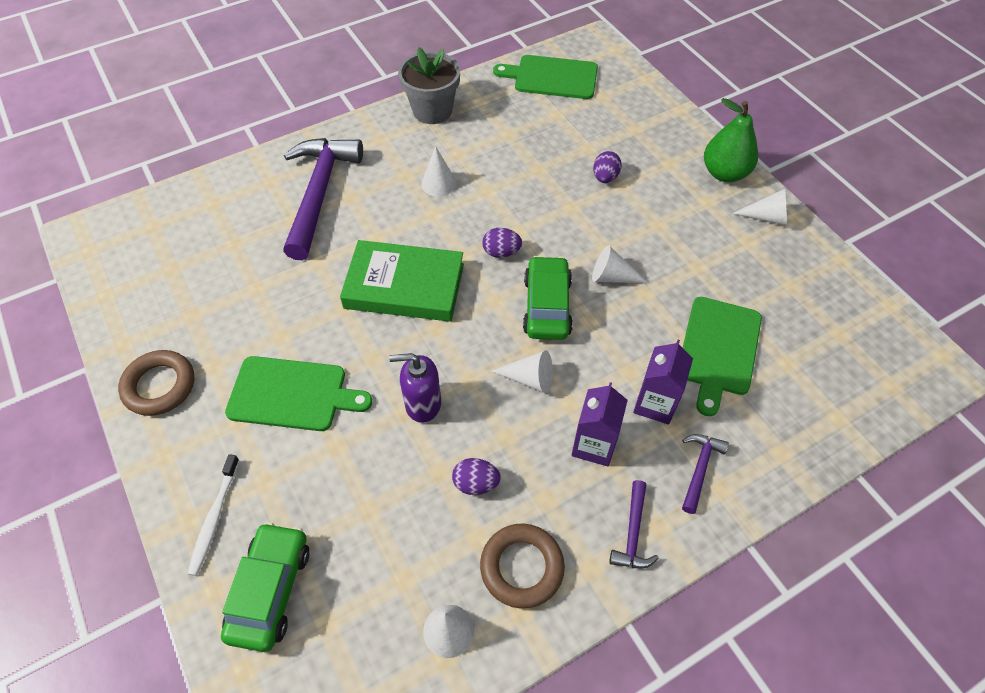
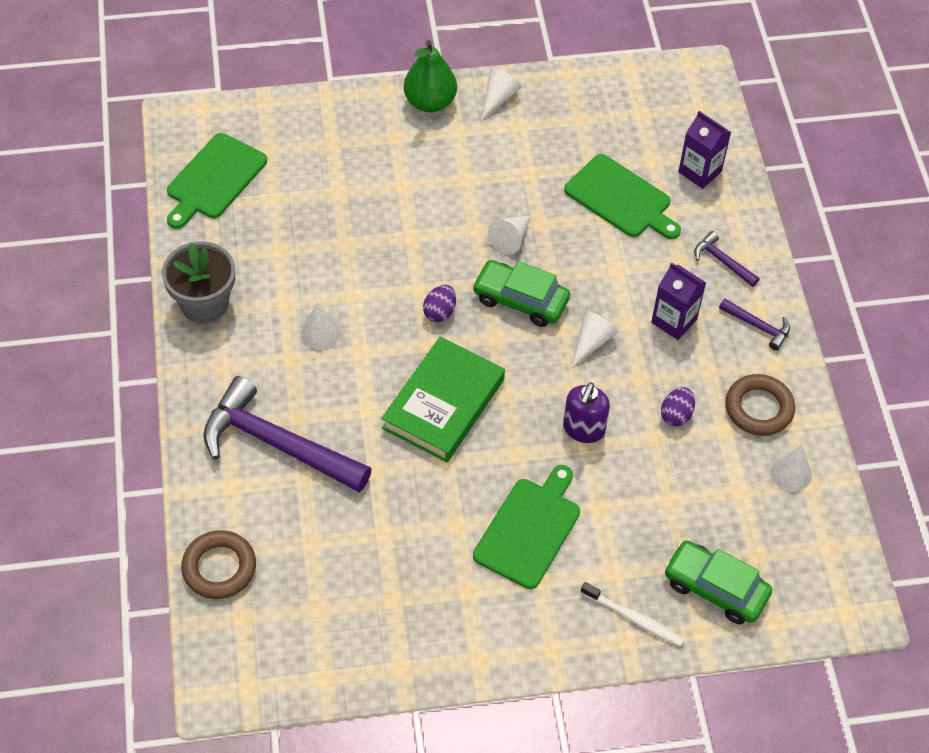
camera: 70 degrees left, 0 degrees up
(159, 386) = (470, 641): brown ring -> brown ring (219, 568)
(605, 177) = (386, 194): purple egg -> none
(655, 403) = (653, 264): purple carton -> purple carton (700, 172)

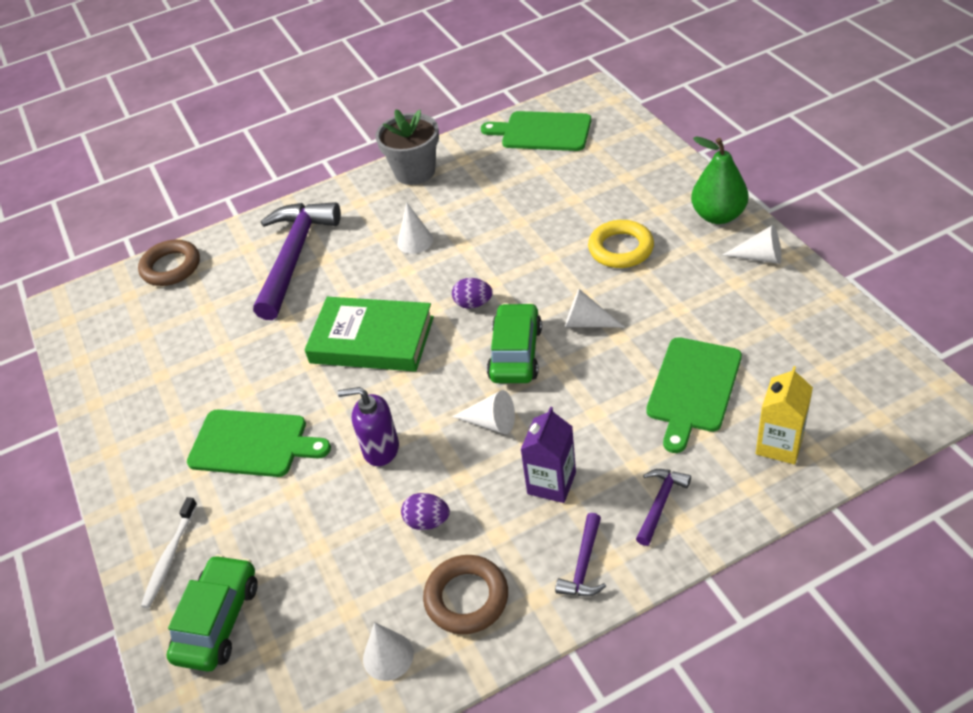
camera: 80 degrees right, 10 degrees down
(431, 183) = (621, 249): none -> yellow ring
(700, 172) = (779, 444): purple carton -> yellow carton

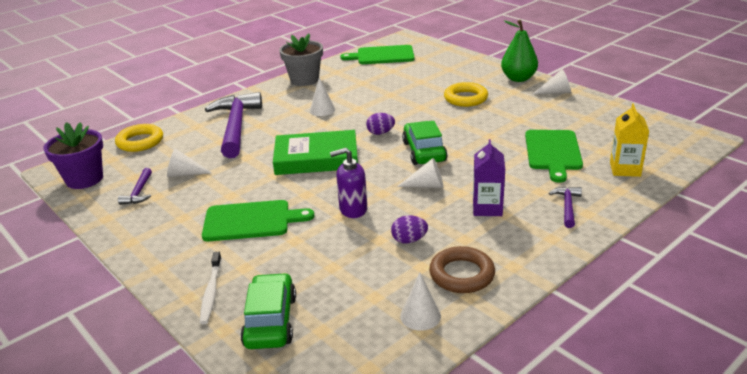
camera: 20 degrees left, 15 degrees down
(89, 327) = (84, 179): none -> purple flower pot
(171, 267) = (140, 142): brown ring -> yellow ring
(584, 565) = (535, 244): purple hammer -> purple hammer (139, 192)
(586, 322) = (464, 132): white cone -> white cone (184, 174)

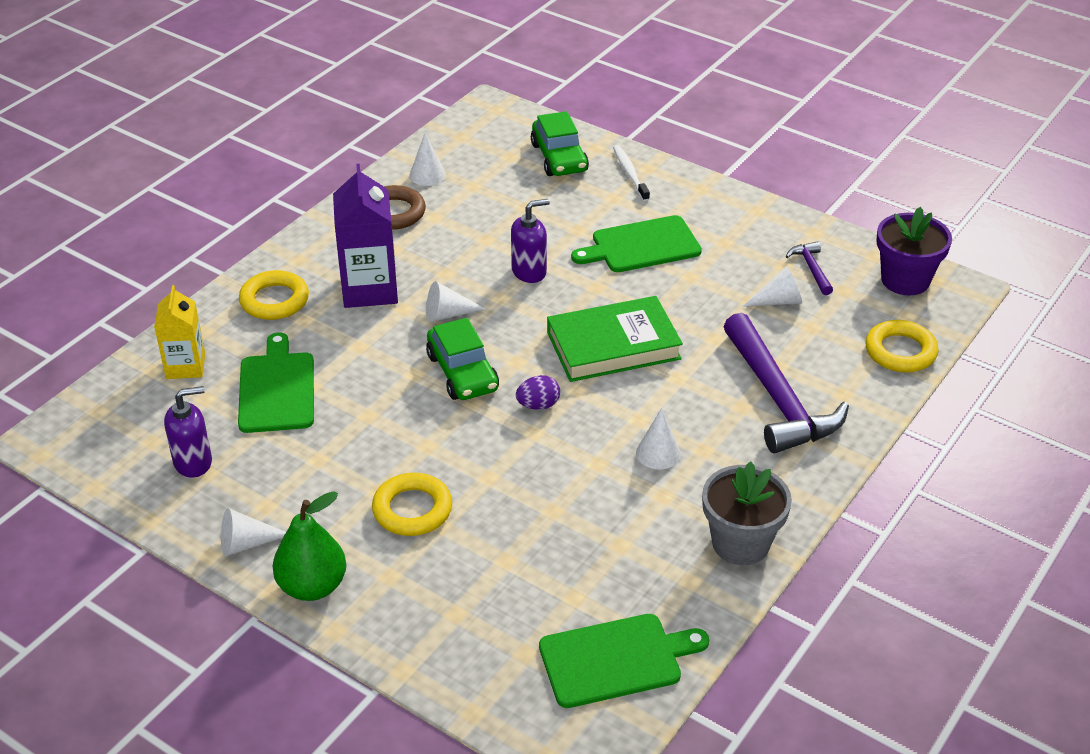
camera: 165 degrees right, 10 degrees up
(409, 240) = (453, 241): purple egg -> none
(487, 208) = (369, 289): purple carton -> purple carton, size x1.56
(567, 206) = (274, 300): purple hammer -> yellow ring
(598, 122) = (193, 462): none -> purple soap dispenser

